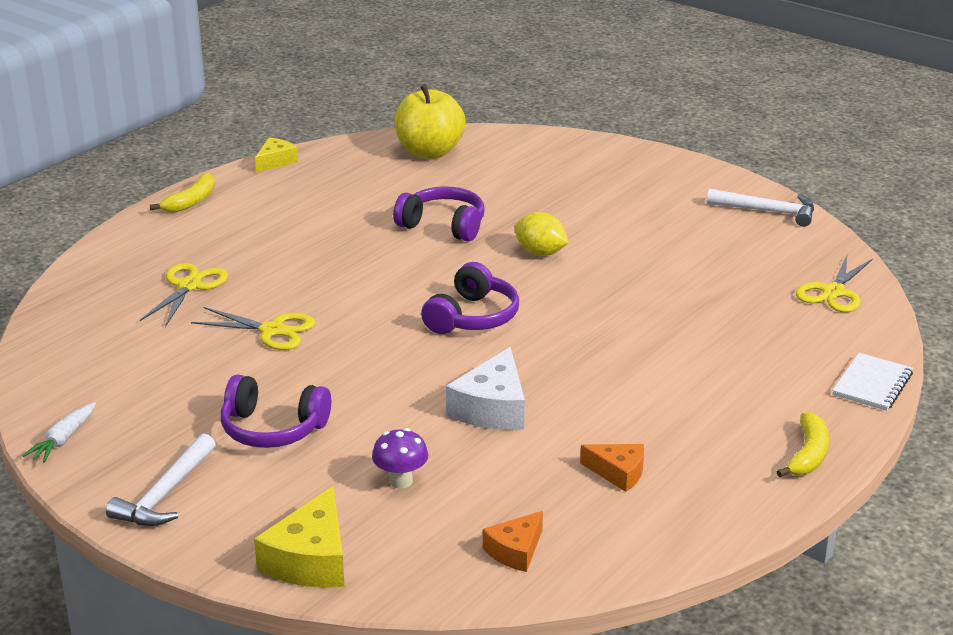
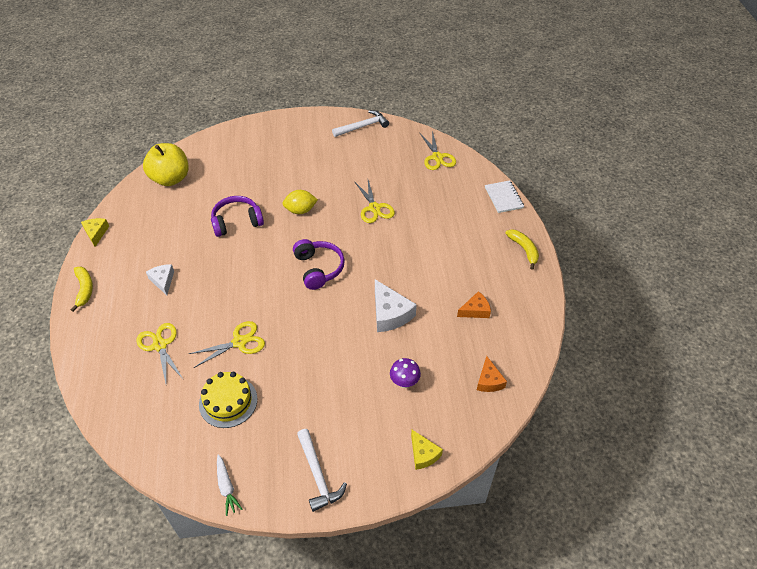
camera: 45 degrees left, 20 degrees up
(179, 372) = (228, 401): none -> yellow cake
(272, 429) = (315, 399): purple headphones -> none
(278, 235) = (163, 281): none -> white cheese
(311, 559) = (423, 454): yellow cheese -> yellow cheese, size x0.62
(646, 298) = (374, 208): none -> yellow scissors

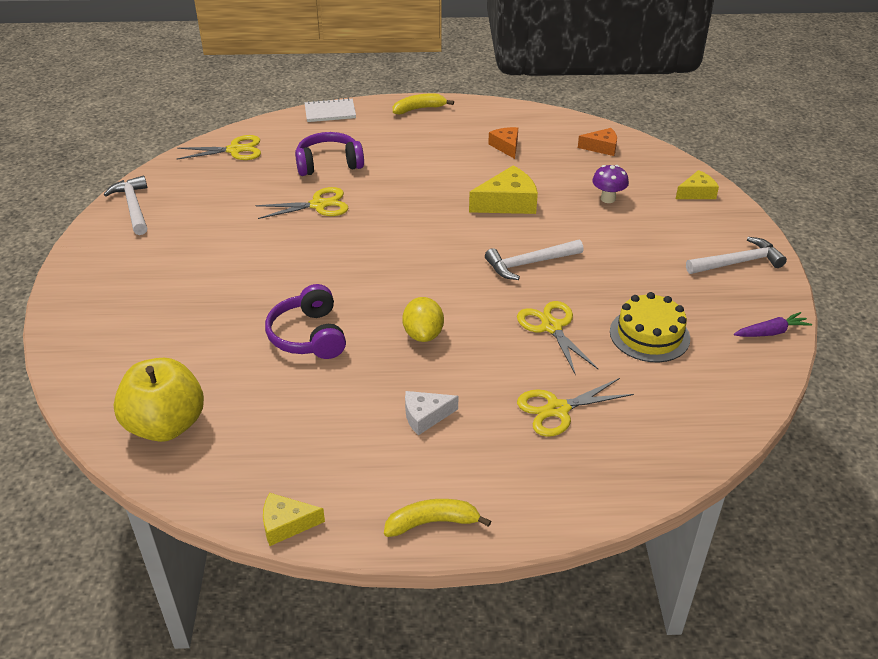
camera: 85 degrees left, 10 degrees down
(226, 487) = (771, 332): white carrot -> purple carrot
(300, 210) = (302, 270): yellow lemon -> yellow lemon (423, 334)
(311, 329) = (529, 263): none -> white hammer
(318, 268) = (424, 255): purple headphones -> purple headphones (329, 164)
(390, 313) = (507, 203): white cheese -> yellow cheese

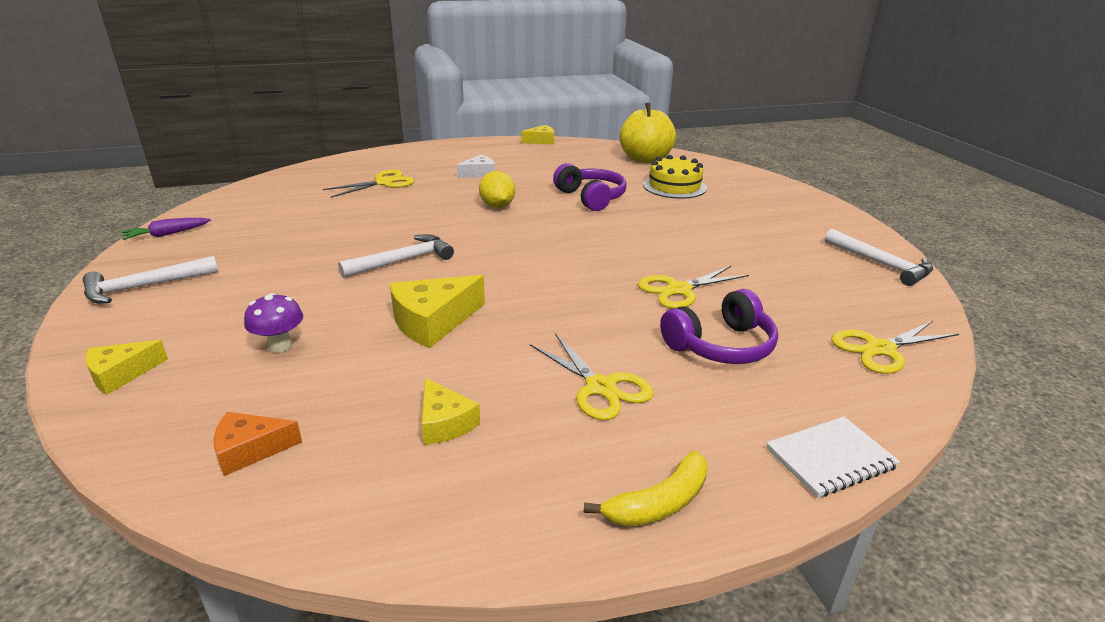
camera: 165 degrees right, 10 degrees down
(432, 522) = (461, 146): yellow banana -> none
(506, 146) = (445, 423): orange cheese -> yellow cheese
(551, 327) = (383, 219): yellow scissors -> yellow scissors (600, 387)
(649, 335) = (291, 223): yellow cake -> yellow cake (674, 186)

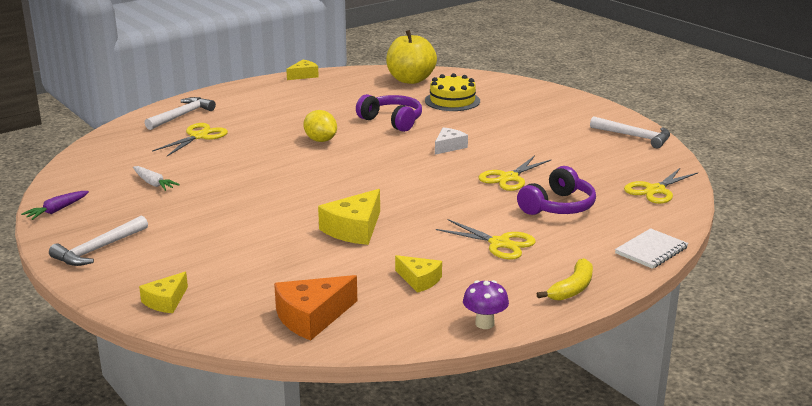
camera: 20 degrees left, 5 degrees down
(250, 450) = (312, 317): orange cheese -> orange cheese, size x1.62
(280, 346) = (260, 263): purple mushroom -> purple mushroom (484, 323)
(287, 223) = (153, 184): none -> white carrot
(403, 260) = (287, 194): white hammer -> white hammer (181, 115)
(479, 173) = (277, 115): white cheese -> white cheese (449, 146)

